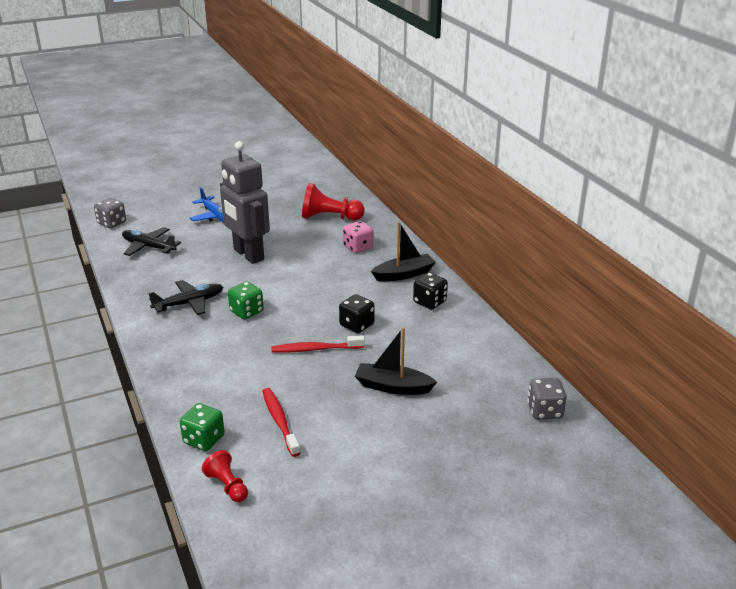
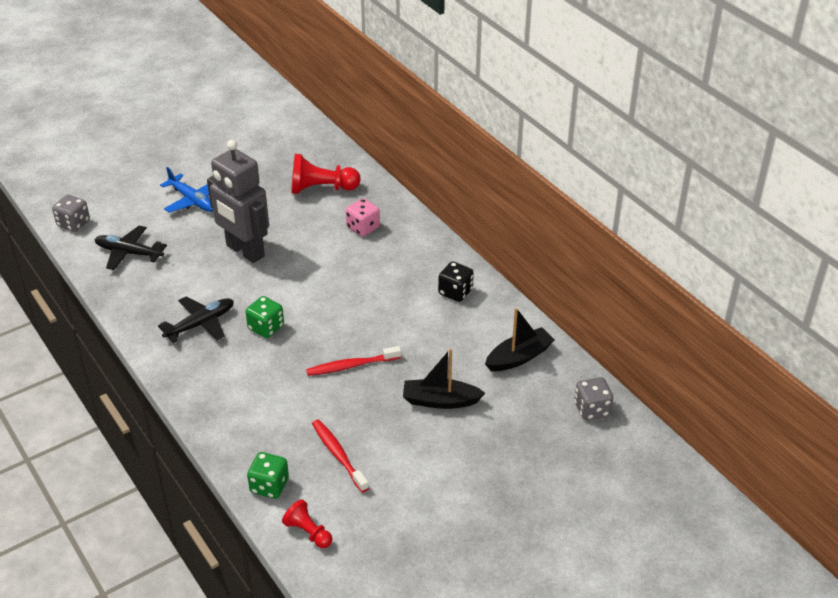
camera: 10 degrees left, 10 degrees up
(356, 325) = (386, 330): black dice -> none
(404, 274) = (421, 259): black boat -> black boat (519, 357)

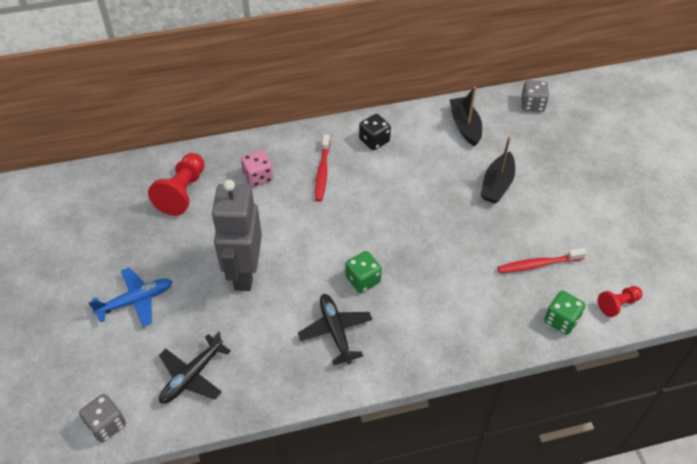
camera: 70 degrees left, 10 degrees up
(245, 251) = (244, 273): grey robot -> grey robot turned 120 degrees clockwise
(351, 366) = (436, 230): red toothbrush -> red toothbrush (322, 172)

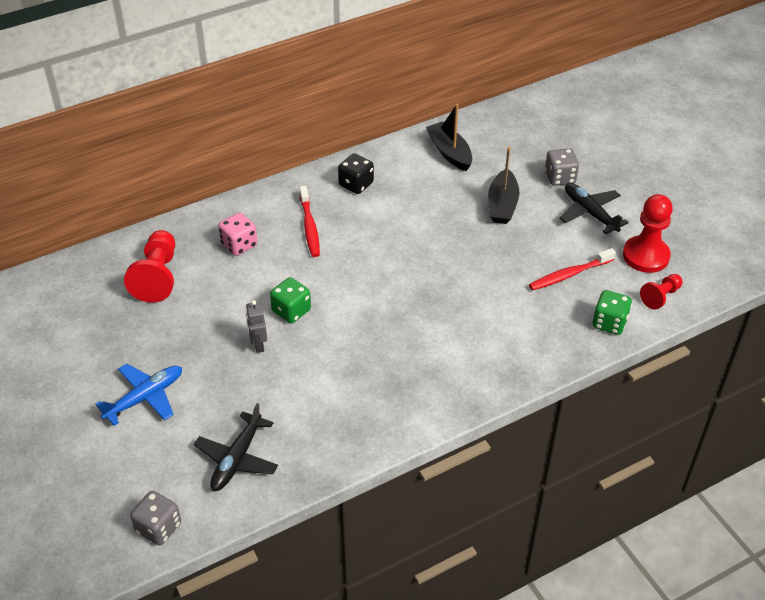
camera: 15 degrees left, 5 degrees down
(244, 273) = (258, 345): grey robot -> grey robot, size x0.41
(335, 331) = (379, 382): black plane -> black plane (590, 213)
(363, 280) = (391, 326): green dice -> green dice (291, 311)
(532, 105) = (514, 119): grey dice -> grey dice (560, 178)
(615, 261) = (645, 256): none -> red pawn

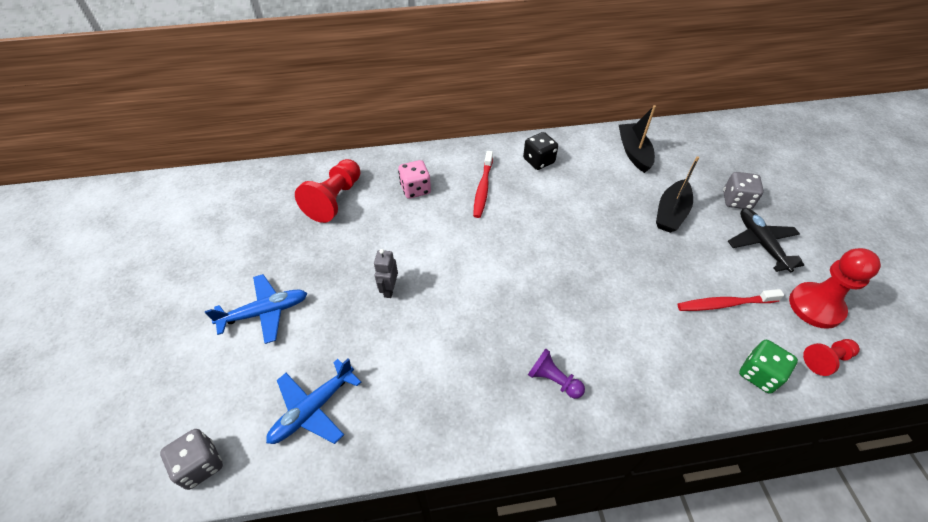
camera: 20 degrees right, 5 degrees up
(237, 458) = (313, 408): black plane -> blue plane
(291, 311) = (433, 264): green dice -> none
(440, 376) = (553, 380): none -> purple pawn

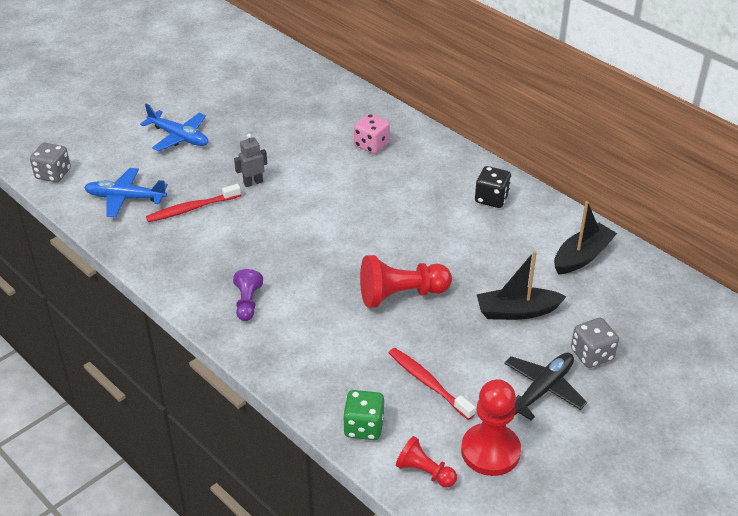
camera: 55 degrees right, 10 degrees down
(335, 200) = (314, 111): red pawn -> red pawn (401, 295)
(483, 188) = (415, 181): red toothbrush -> red toothbrush (192, 209)

